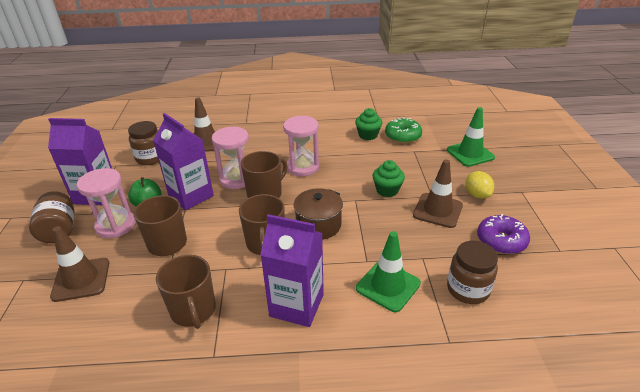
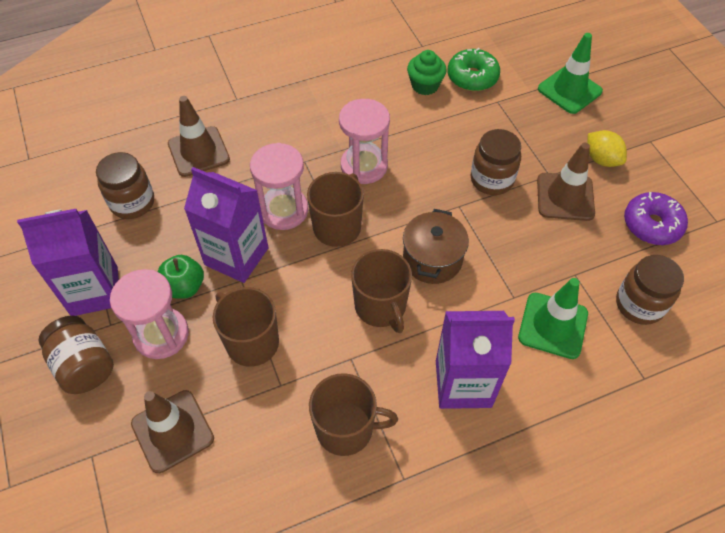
camera: 20 degrees left, 20 degrees up
(193, 310) = (346, 429): brown mug -> brown mug turned 45 degrees counterclockwise
(387, 190) = (492, 179): green cupcake -> brown jar

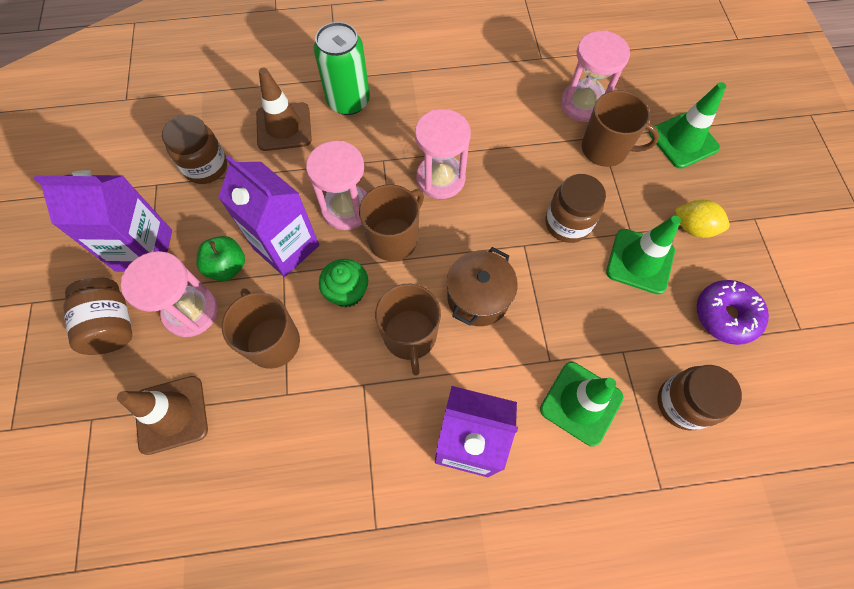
camera: 15 degrees right, 10 degrees up
(254, 117) = (348, 101): none -> green can
(346, 429) = (335, 458): brown mug -> brown mug (605, 149)
(425, 85) = (530, 103): green cupcake -> green cupcake (347, 292)
(472, 77) = (583, 104): green donut -> pink hourglass
(565, 197) = (640, 261): brown traffic cone -> green traffic cone
(601, 159) = (693, 227): yellow lemon -> yellow lemon turned 45 degrees counterclockwise

